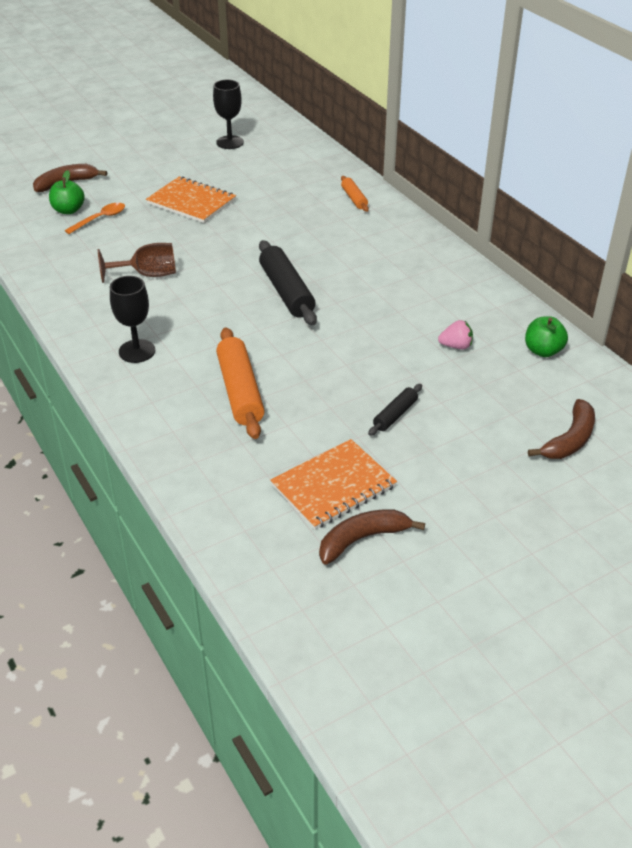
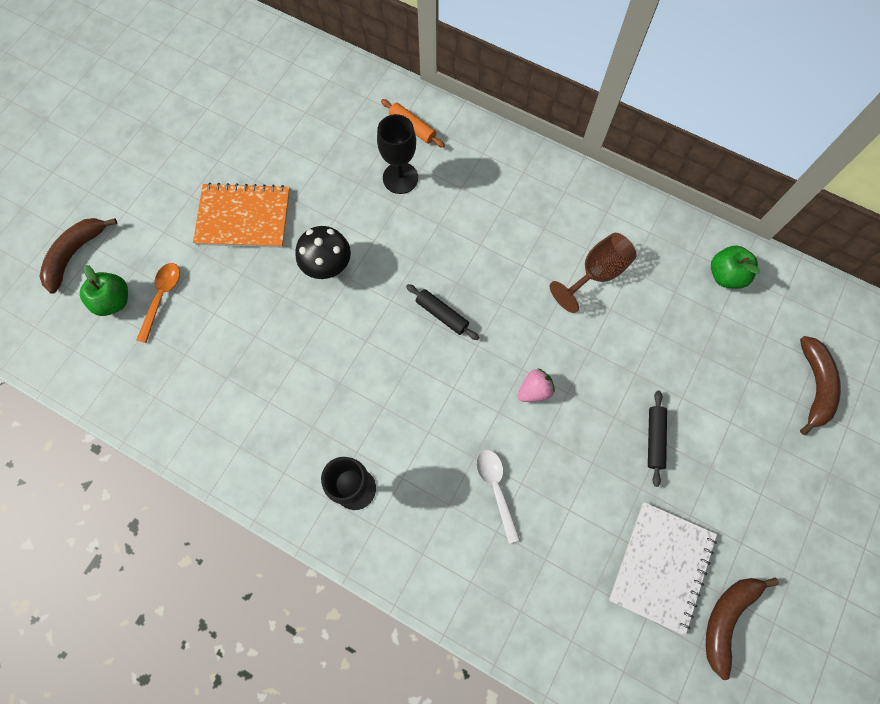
camera: 30 degrees left, 30 degrees up
(147, 275) = (281, 364): brown goblet -> brown goblet (596, 273)
(226, 242) = (328, 267): none -> black mushroom
(230, 142) = (214, 90): black goblet -> black goblet (400, 178)
(240, 391) = (496, 489): orange rolling pin -> white spoon
(286, 292) = (442, 314): black rolling pin -> black rolling pin, size x0.53
(333, 486) = (661, 566): orange notebook -> white notebook
(456, 346) = (648, 310): pink strawberry -> pink strawberry (534, 390)

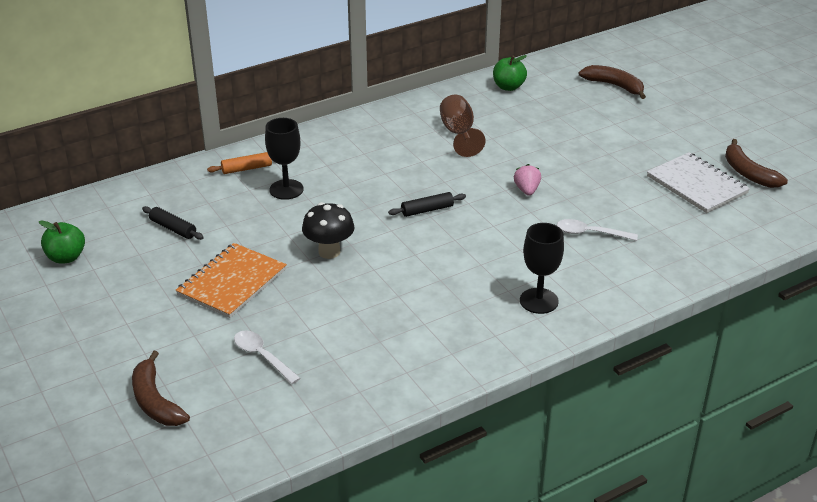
camera: 60 degrees left, 35 degrees down
(114, 301) = (234, 389): green apple -> green apple (66, 257)
(162, 297) = (262, 356): orange spoon -> white spoon
(654, 439) = (604, 155): black rolling pin -> black rolling pin (173, 228)

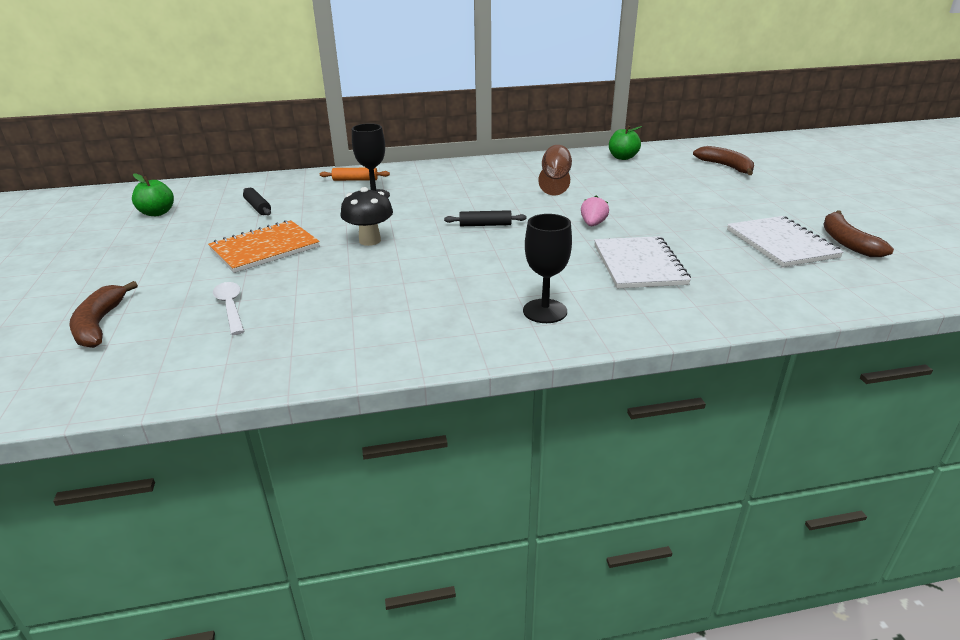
camera: 20 degrees right, 5 degrees down
(590, 233) = (639, 264): white spoon -> white notebook

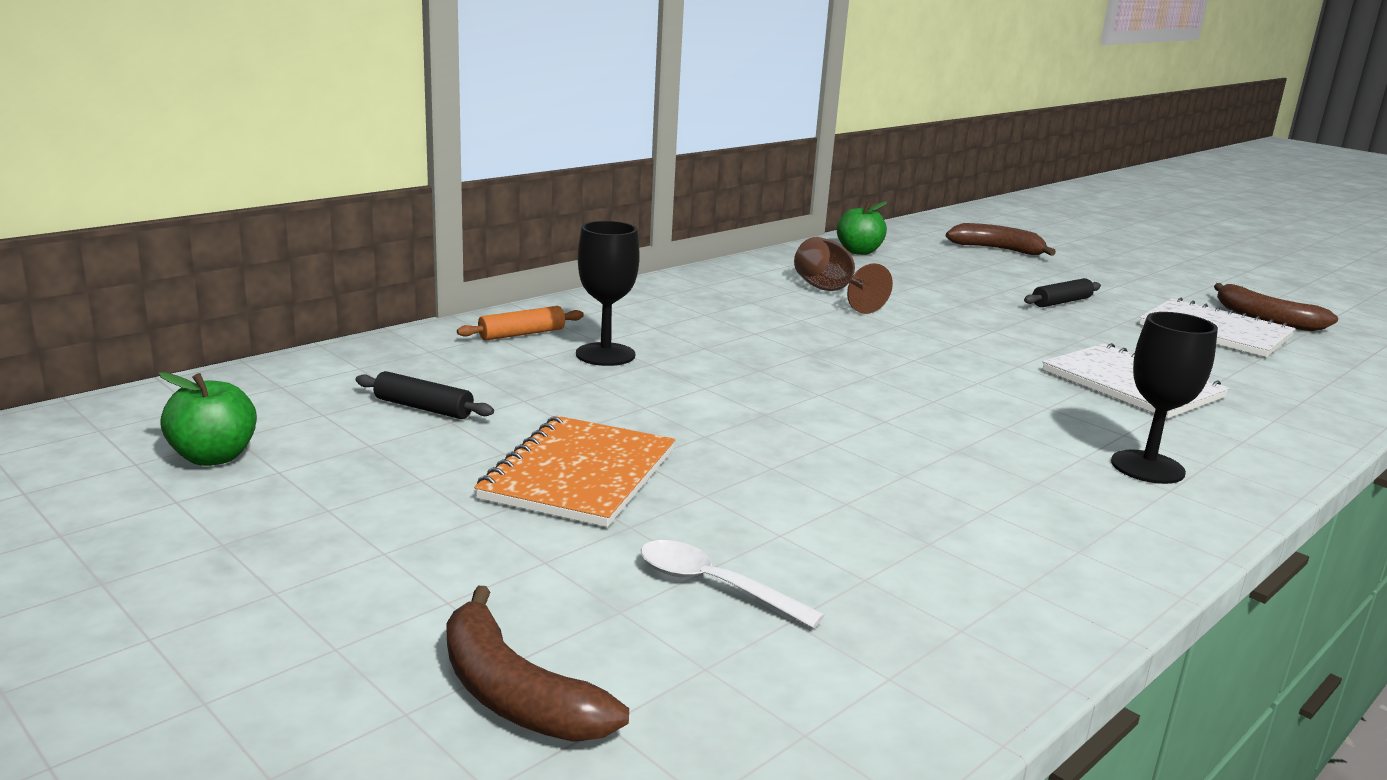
camera: 35 degrees left, 10 degrees down
(370, 240) = (734, 424): black mushroom -> none
(485, 225) = (857, 369): black rolling pin -> black rolling pin (1061, 302)
(593, 224) = (988, 344): pink strawberry -> none

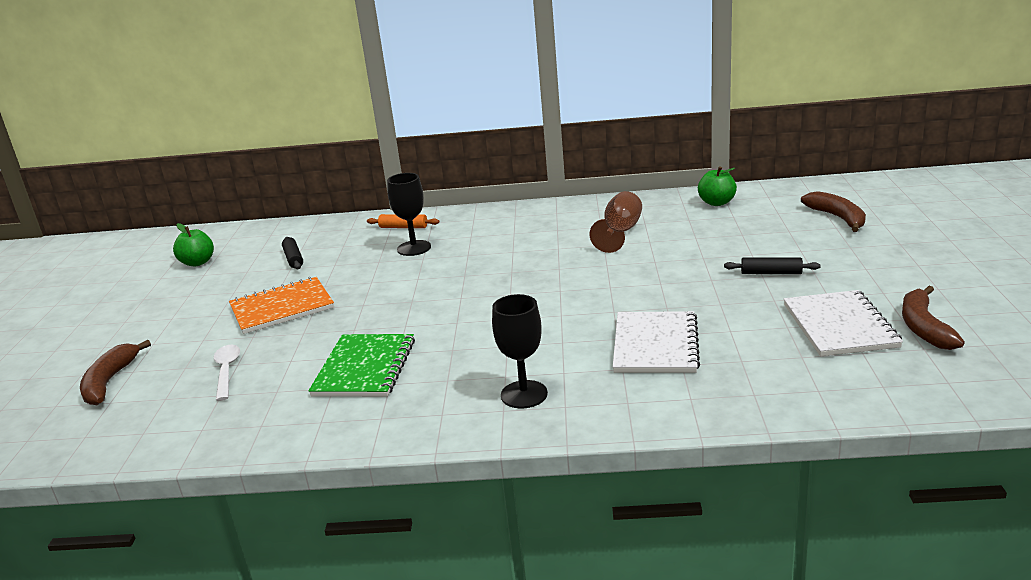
camera: 50 degrees right, 5 degrees up
(909, 505) = (364, 368): none -> green notebook

